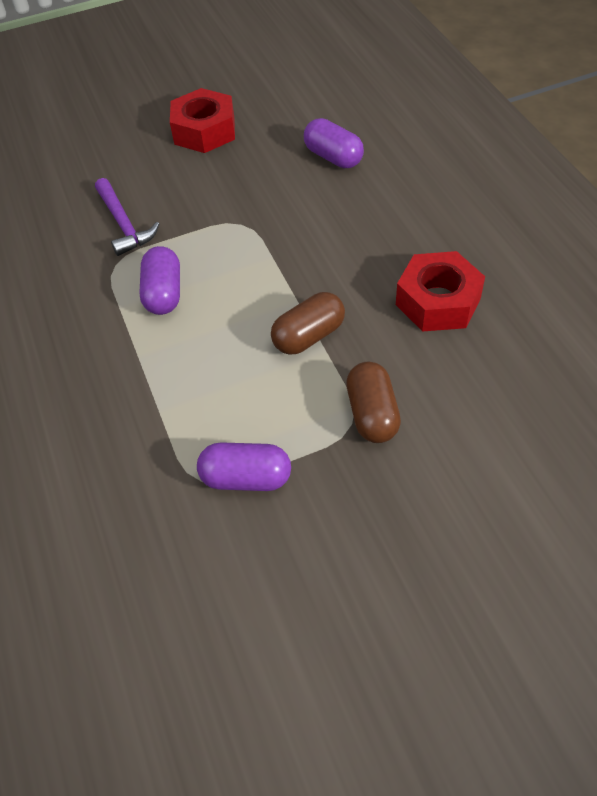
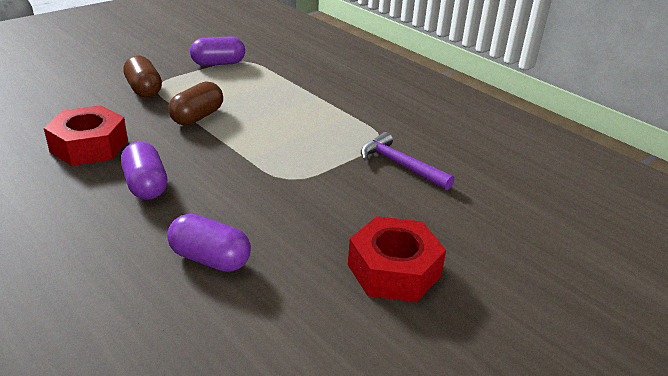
camera: 155 degrees right, 20 degrees down
(163, 293) = (325, 127): purple capsule -> purple capsule (146, 185)

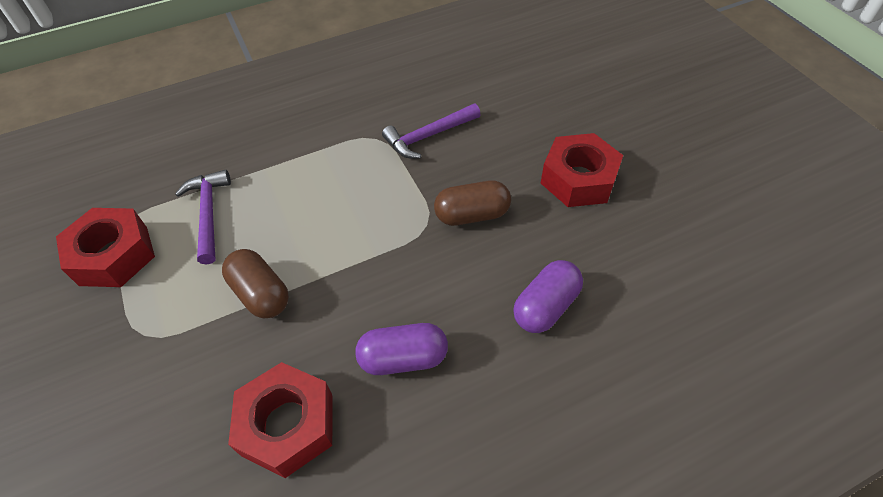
camera: 70 degrees left, 20 degrees up
(144, 89) = (149, 353): brown capsule -> brown capsule (472, 215)
(218, 63) = (114, 255): purple capsule -> red nut
(264, 85) = (209, 214): none -> purple hammer

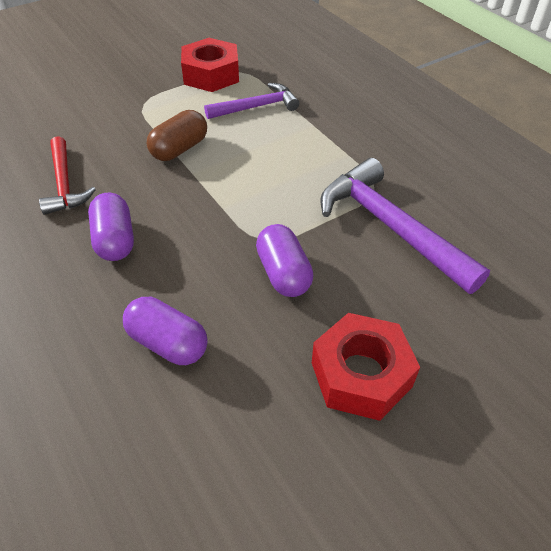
camera: 80 degrees right, 5 degrees down
(287, 425) = (64, 184): red nut -> red hammer
(429, 136) = (391, 227): purple hammer -> purple hammer, size x1.63
(472, 215) = (283, 273): brown capsule -> purple capsule

